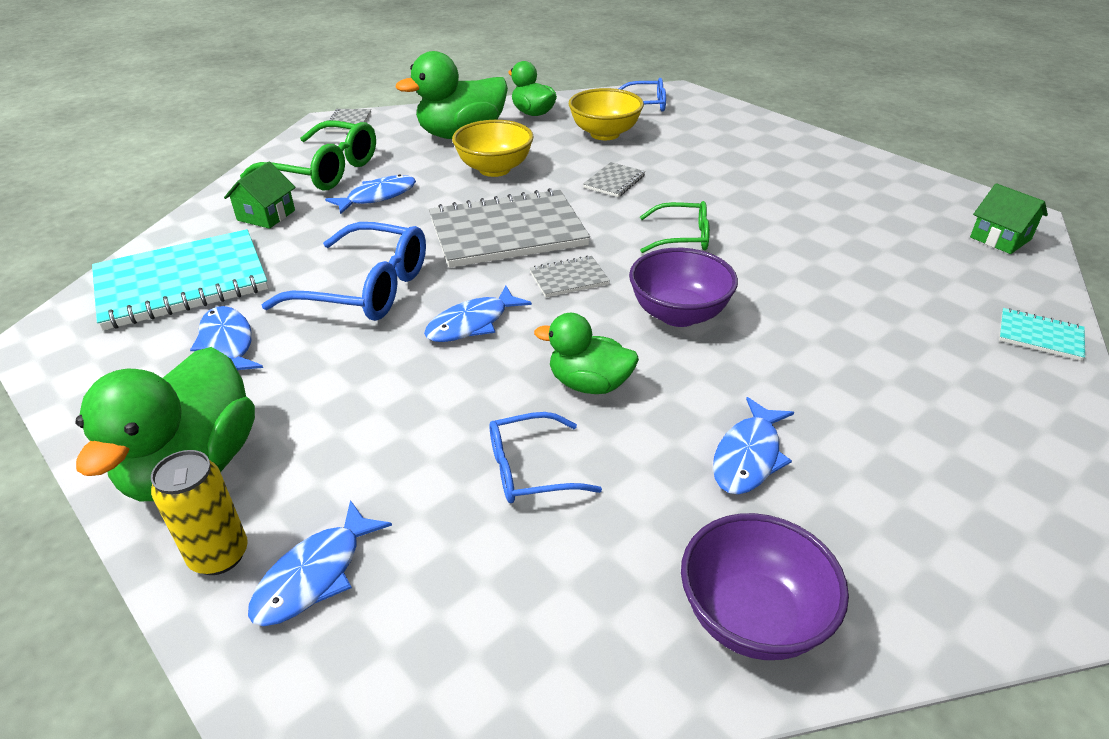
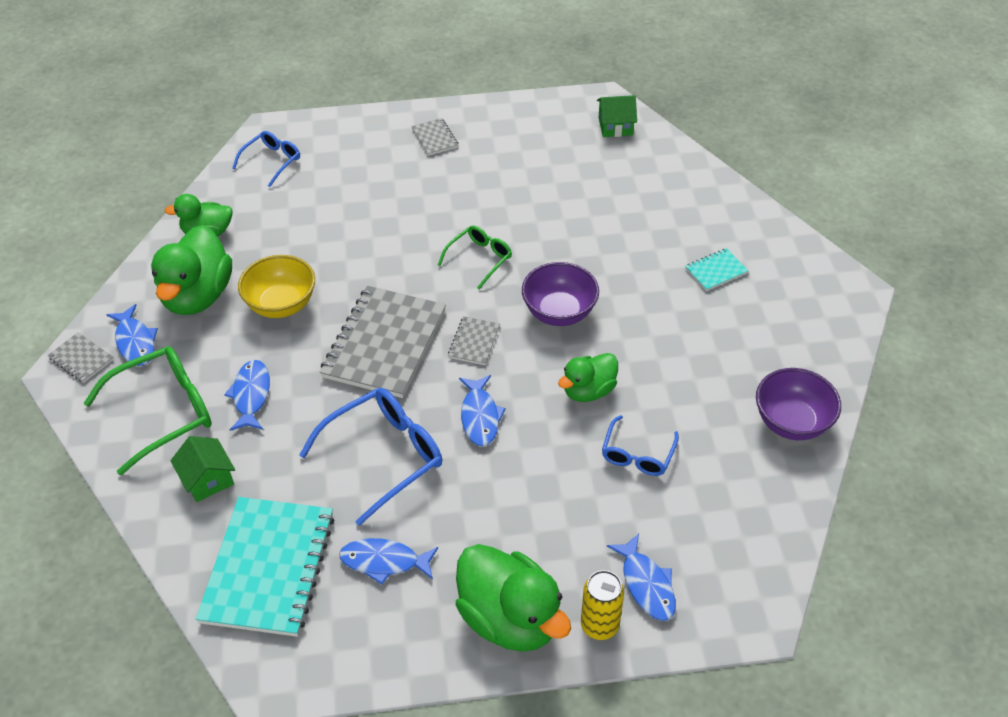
camera: 55 degrees left, 10 degrees up
(605, 134) = (294, 212): yellow bowl -> none
(614, 181) = (373, 249): grey notebook -> grey notebook (435, 138)
(748, 456) = (697, 359): blue fish -> blue fish (135, 342)
(1040, 336) = (704, 183): turquoise notebook -> turquoise notebook (716, 271)

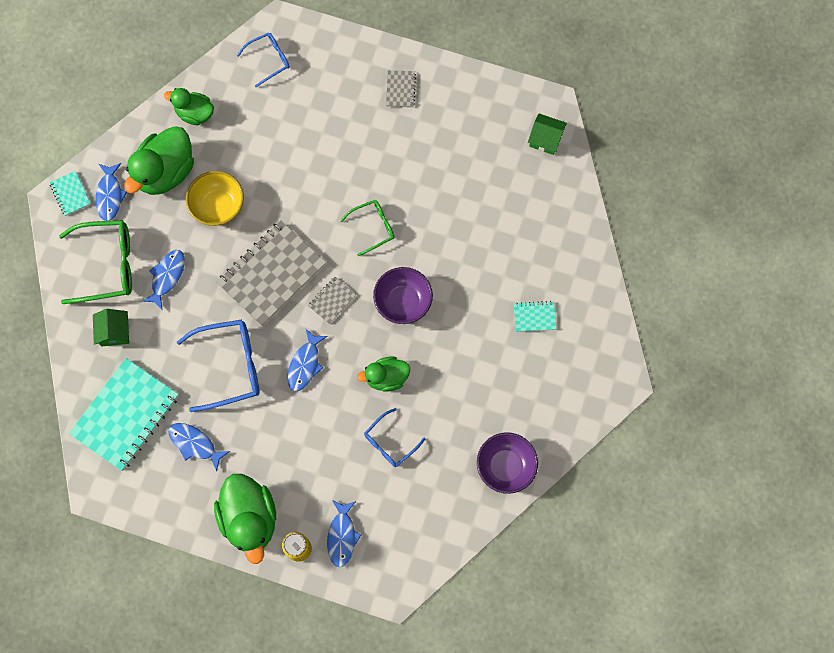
camera: 25 degrees right, 25 degrees up
(81, 359) = (70, 194): grey notebook -> turquoise notebook

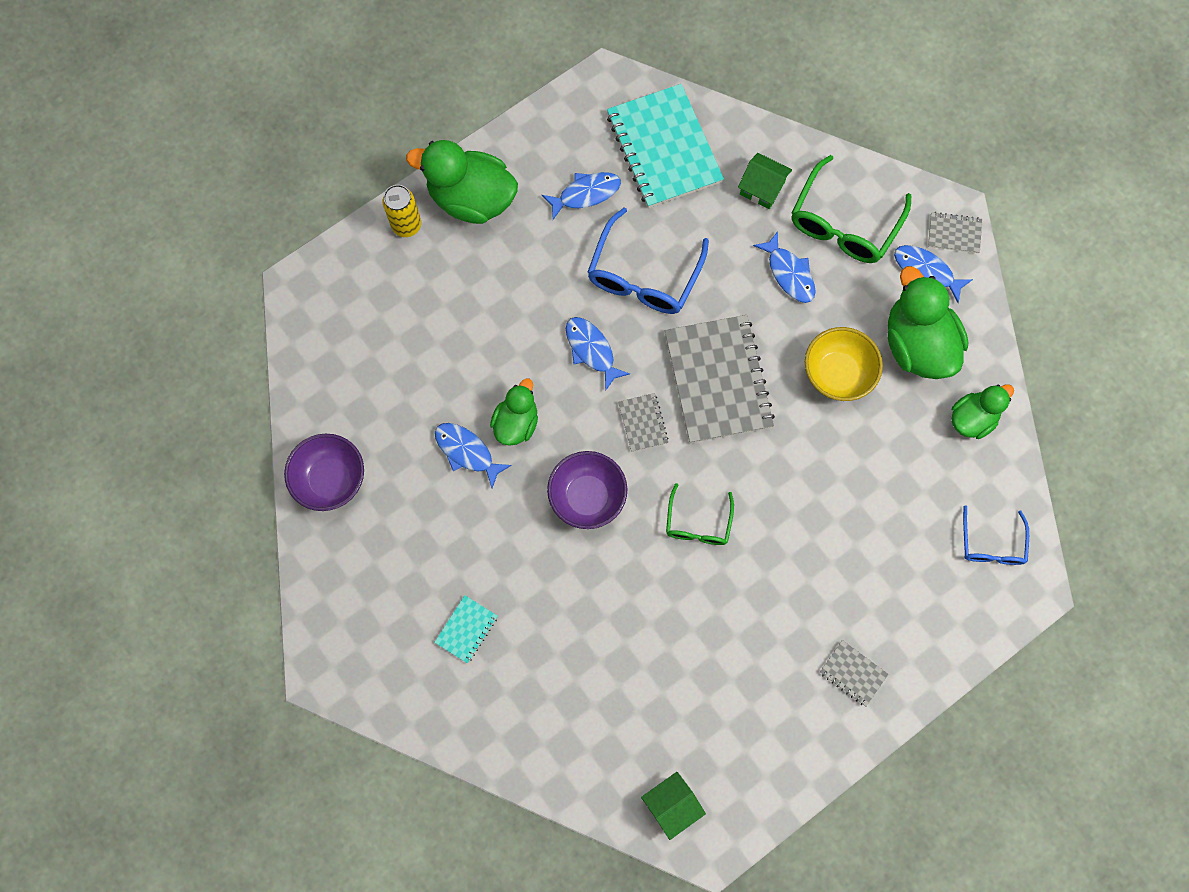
camera: 125 degrees right, 0 degrees up
(70, 194) = (954, 234): turquoise notebook -> grey notebook
(342, 536) = (387, 272): blue fish -> blue fish (467, 452)
(390, 442) = (445, 380): blue glasses -> none

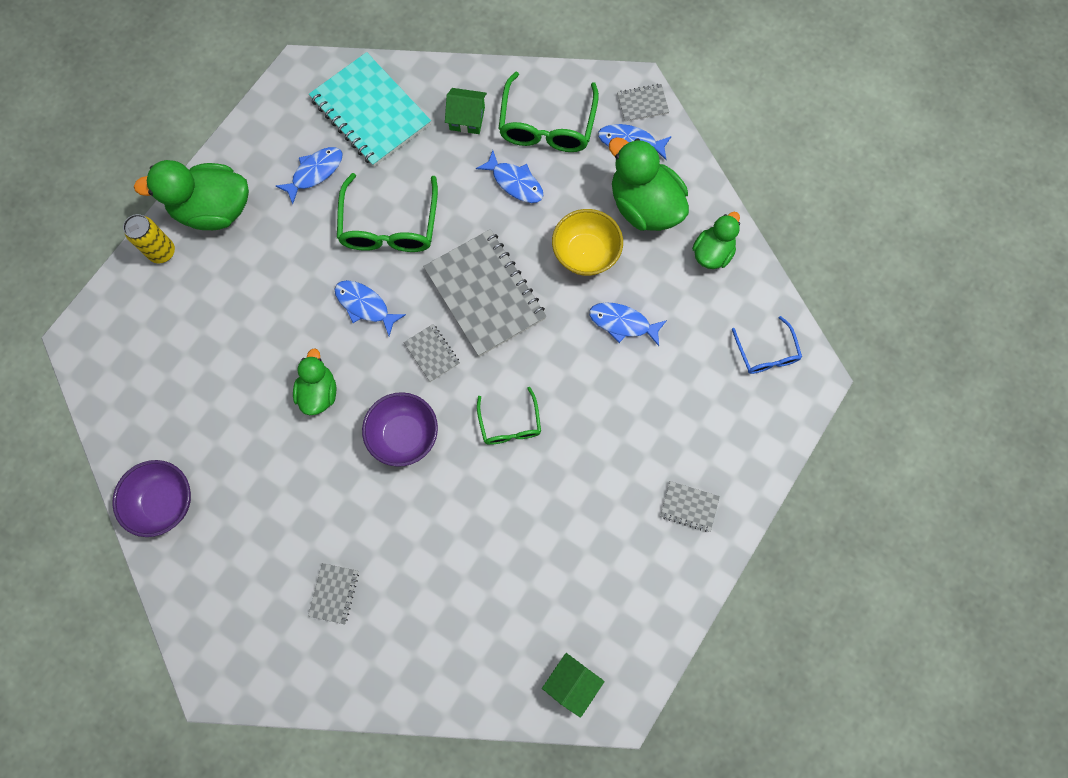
camera: 20 degrees left, 0 degrees up
(466, 629) = (334, 593): turquoise notebook -> grey notebook
(467, 452) = (282, 433): blue fish -> blue fish (622, 323)
(644, 275) = (389, 225): blue glasses -> green glasses

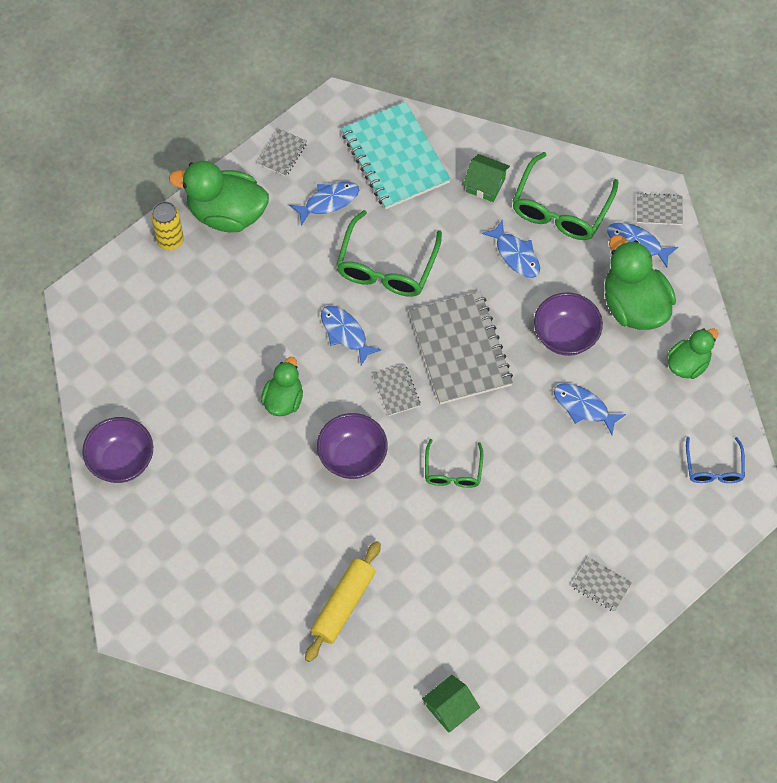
camera: 15 degrees right, 10 degrees down
(334, 593) = (254, 577): grey notebook -> grey notebook (282, 153)
(434, 598) = (343, 605): none -> yellow rolling pin
(585, 254) = (565, 336): yellow bowl -> purple bowl

